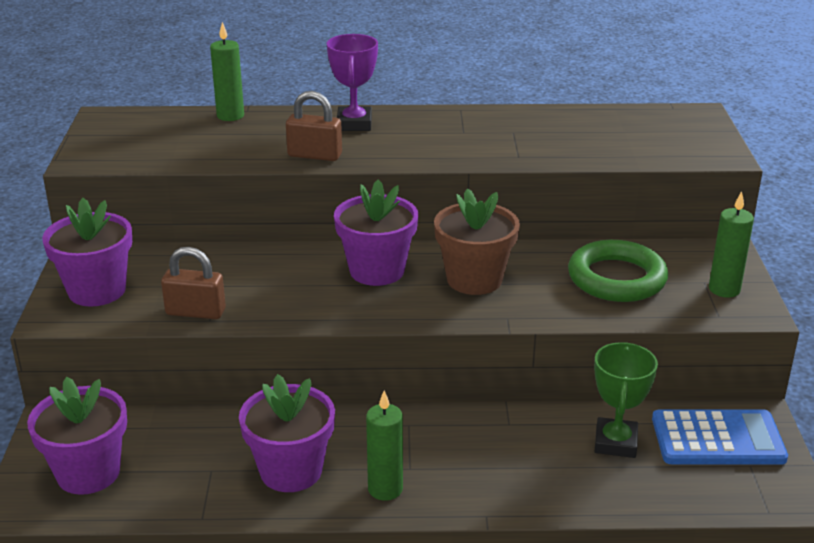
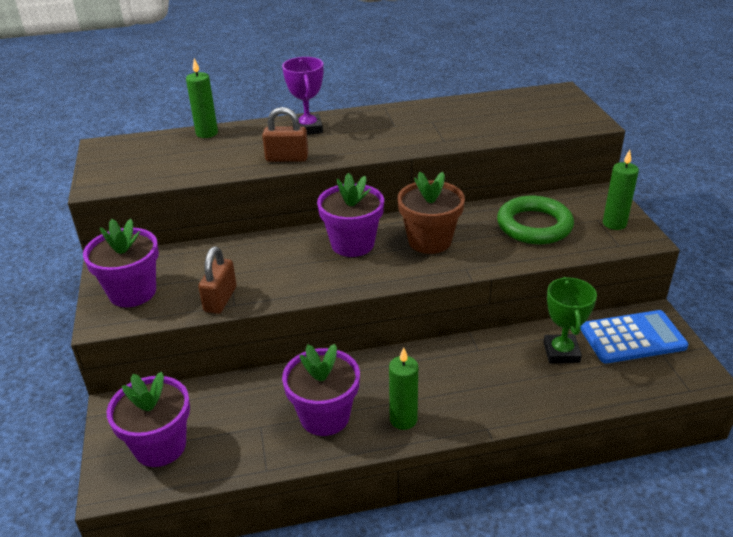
camera: 10 degrees left, 5 degrees up
(195, 312) = (220, 299): brown padlock -> brown padlock turned 75 degrees counterclockwise

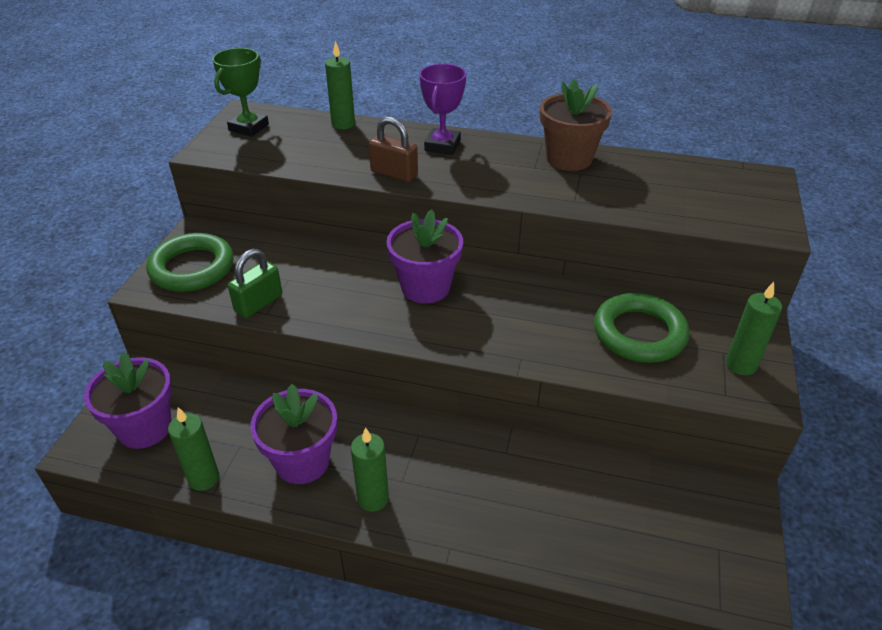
camera: 25 degrees right, 5 degrees up
(132, 292) = (192, 268): purple flower pot -> green ring
(220, 299) = (259, 303): brown padlock -> green padlock
(249, 462) = (204, 478): none -> green candle
(429, 241) = (507, 311): brown flower pot -> brown flower pot (569, 159)
(561, 352) = (596, 494): green trophy -> green trophy (249, 127)
(632, 338) = (696, 512): blue calculator -> none

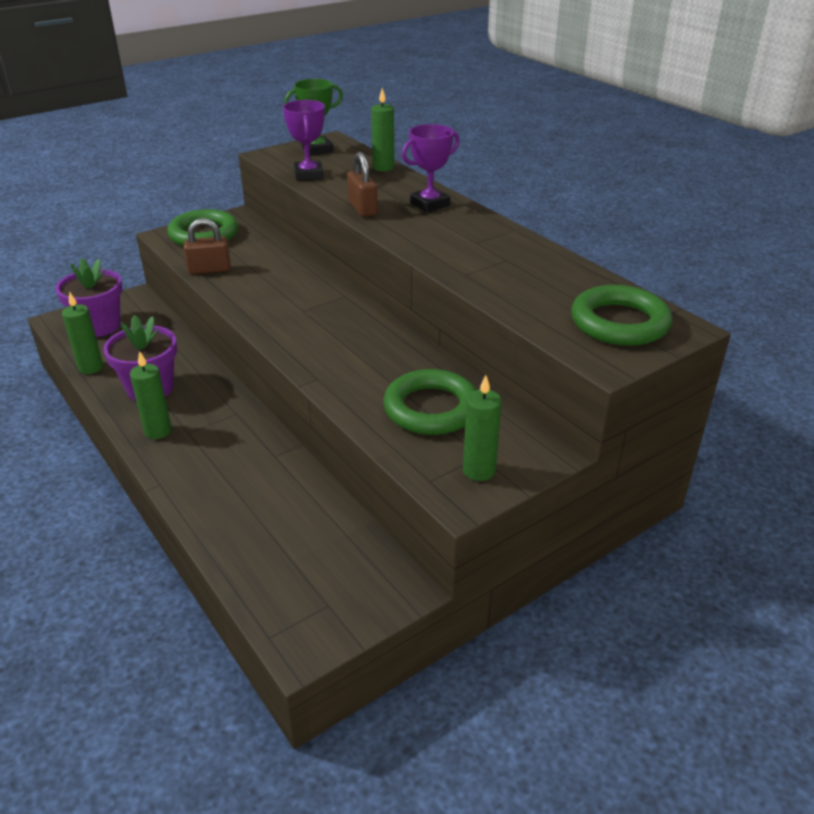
camera: 40 degrees right, 5 degrees down
(259, 303) = (209, 270): green padlock -> brown padlock
(286, 158) = (308, 175): none -> purple trophy
(425, 287) = (324, 307): purple flower pot -> none
(569, 159) = (515, 247): brown flower pot -> none
(731, 192) = (619, 323): none -> green ring

